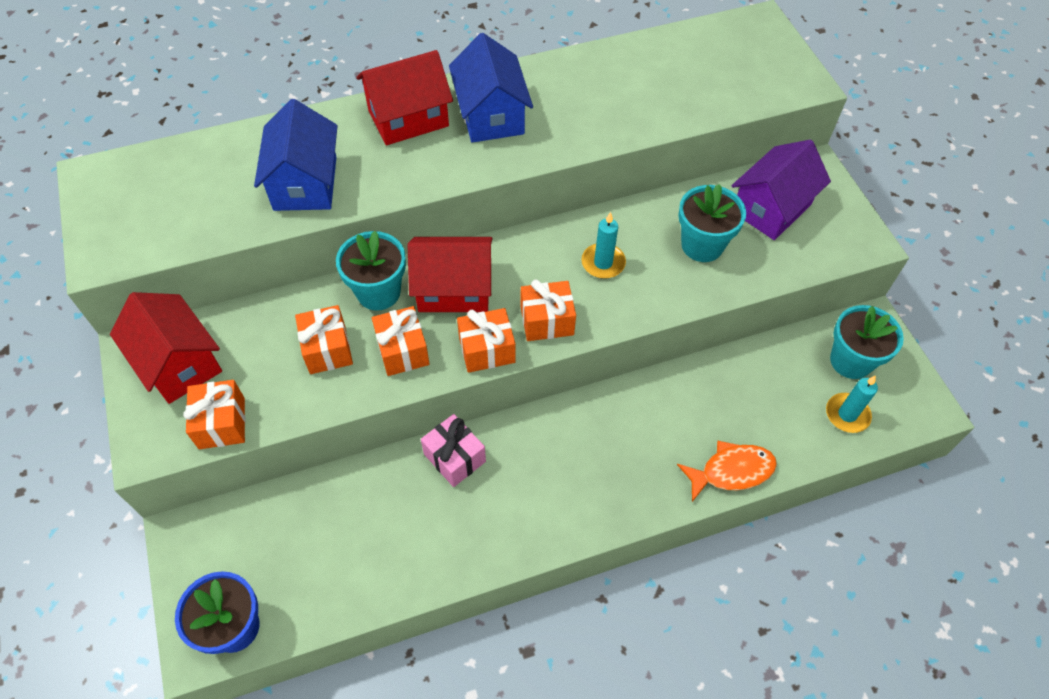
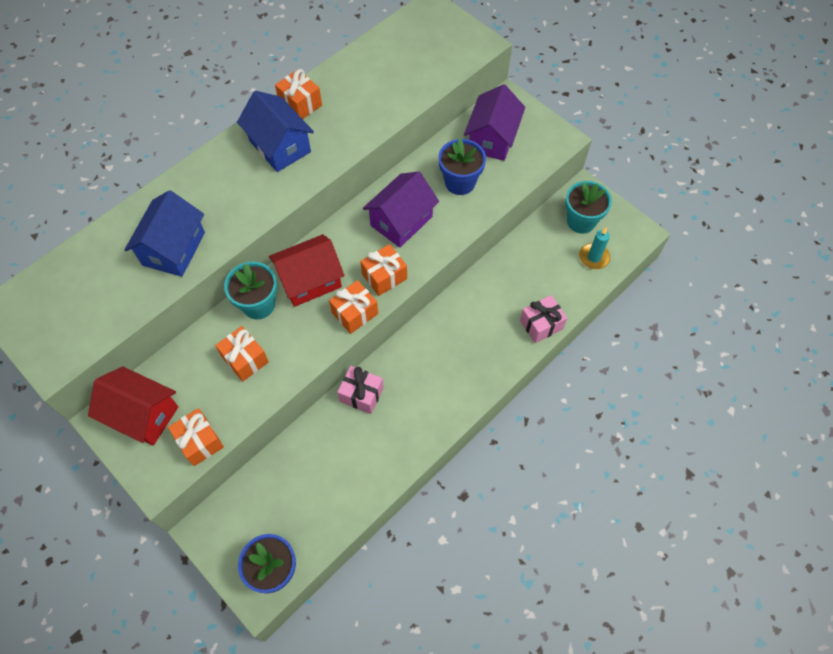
camera: 25 degrees left, 5 degrees up
(305, 183) = (173, 248): blue house -> blue house turned 45 degrees clockwise
(402, 350) = (298, 338): orange gift -> orange gift (300, 104)
(408, 118) = (221, 171): red house -> none
(603, 263) = (401, 221): turquoise candle -> purple house
(702, 245) = (460, 182): turquoise flower pot -> blue flower pot
(731, 471) = (541, 324): orange fish -> pink gift

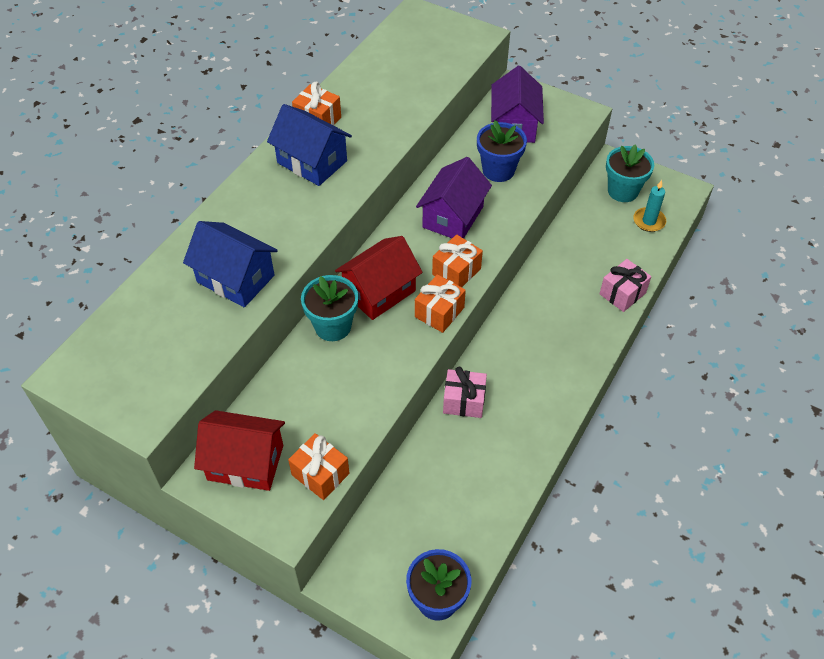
camera: 15 degrees left, 10 degrees down
(173, 248) = (235, 279): blue house -> blue house turned 60 degrees counterclockwise
(245, 359) = (339, 382): orange gift -> none

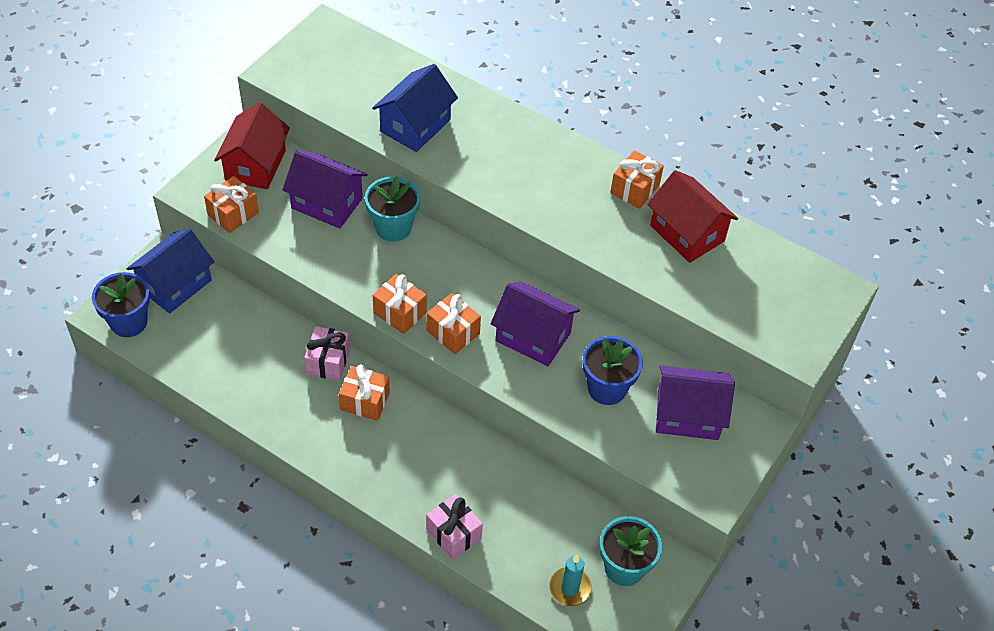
camera: 90 degrees right, 0 degrees up
(302, 386) = (327, 203): none -> purple house
(312, 162) = (569, 183): blue house -> blue house (175, 285)
(379, 292) = (432, 265): red house -> red house (687, 233)
(504, 367) = (365, 401): none -> orange gift

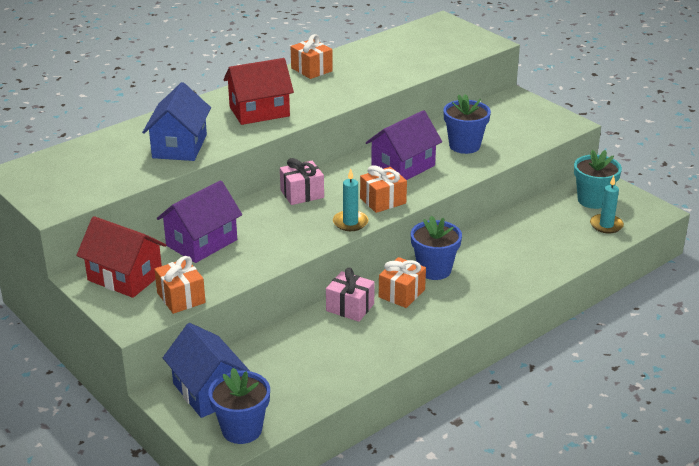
camera: 70 degrees left, 20 degrees down
(393, 227) = (252, 212): turquoise flower pot -> none
(400, 313) = (350, 222): orange gift -> turquoise candle
(415, 125) = (179, 146): blue house -> blue house turned 45 degrees clockwise
(417, 423) = (434, 270): none -> blue flower pot
(453, 534) = (547, 268): pink gift -> pink gift (302, 194)
(687, 233) = (365, 59): red house -> red house (259, 111)
(687, 415) = (499, 120): purple house -> none

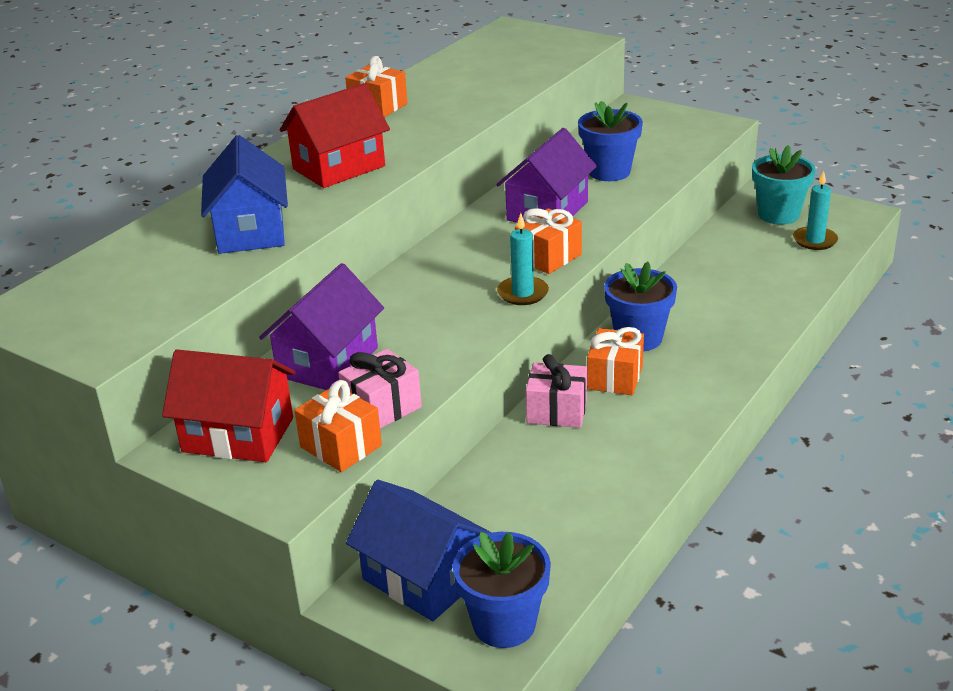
camera: 15 degrees left, 0 degrees up
(302, 194) = (433, 269): pink gift -> pink gift (382, 408)

